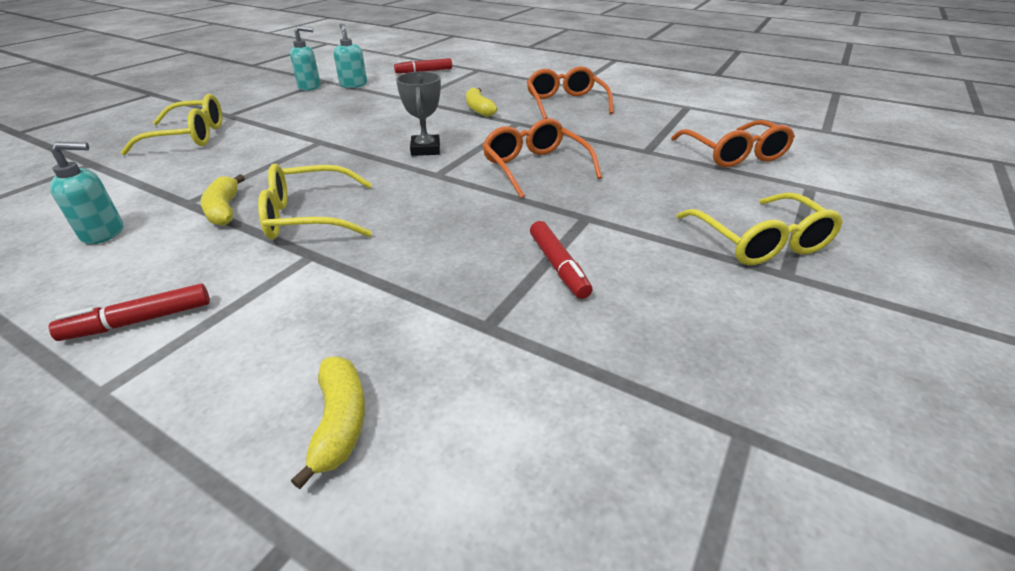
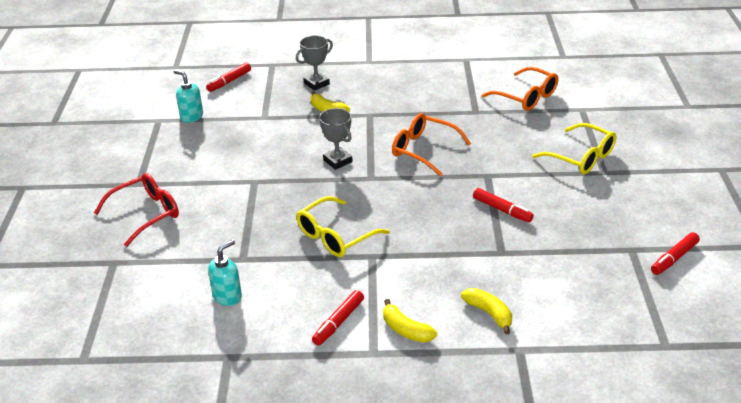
camera: 30 degrees left, 0 degrees up
(190, 137) = (146, 214): yellow glasses -> red glasses
(224, 209) = (276, 253): yellow banana -> yellow banana (406, 330)
(310, 87) = (157, 131): turquoise soap dispenser -> none
(498, 89) = (316, 84): none -> grey trophy
(565, 103) = (382, 83): orange glasses -> none
(842, 504) = (674, 258): none -> red marker

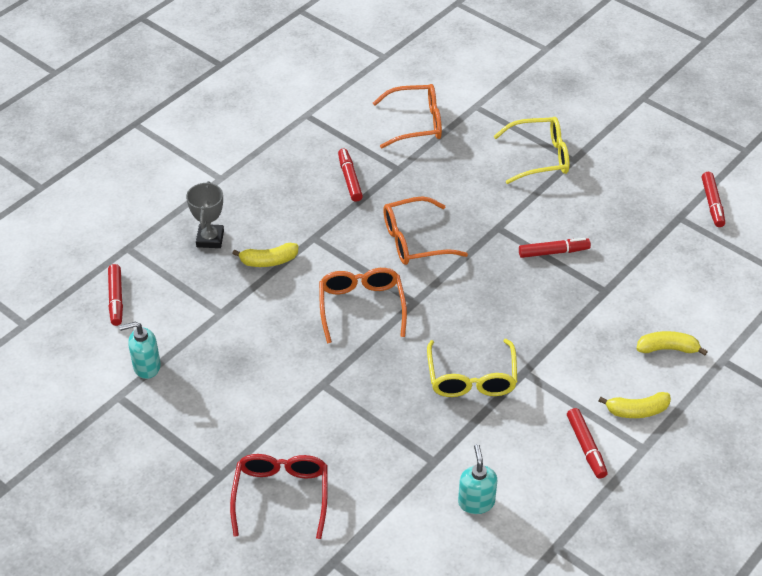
camera: 50 degrees left, 10 degrees up
(337, 161) = (361, 307): grey trophy -> orange glasses
(438, 100) = (349, 179): none -> red marker

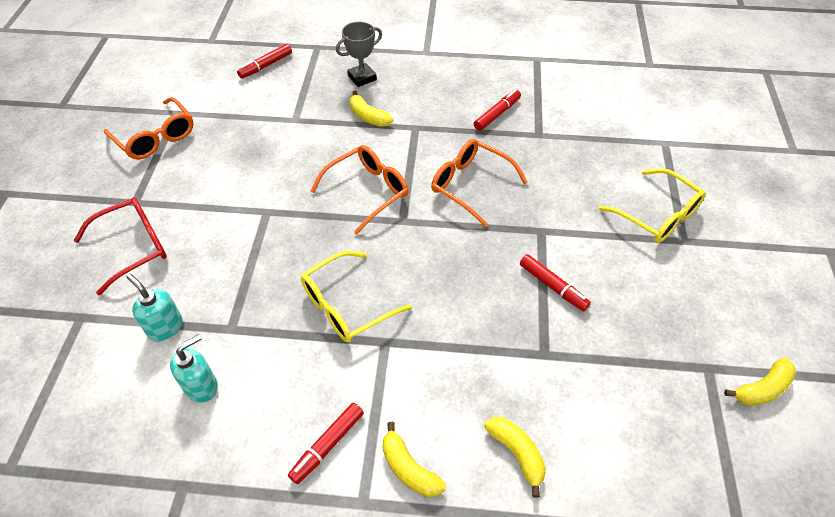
camera: 55 degrees right, 5 degrees up
(146, 366) = (214, 111): turquoise soap dispenser -> turquoise soap dispenser (165, 327)
(416, 123) = (601, 119): orange glasses -> orange glasses (156, 138)
(712, 203) = (762, 389): red marker -> yellow banana

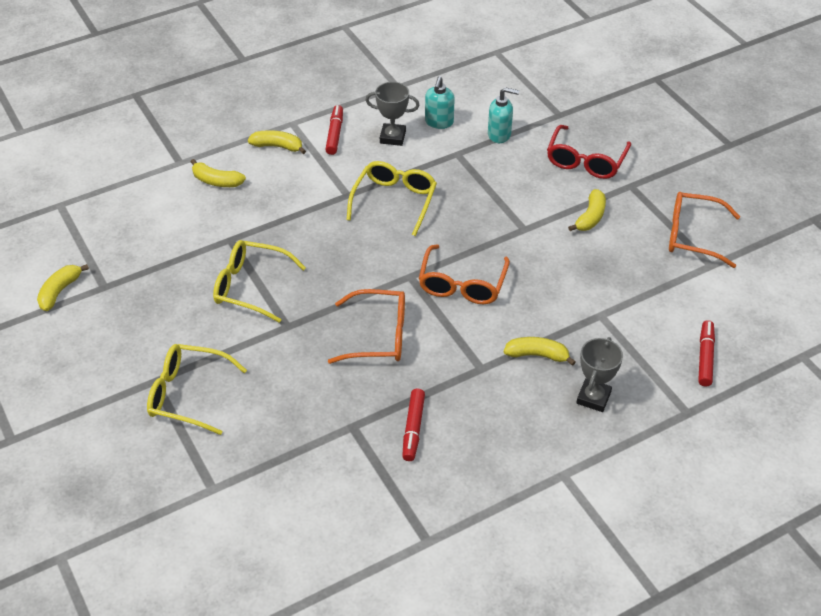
camera: 145 degrees right, 5 degrees down
(204, 192) = (590, 217): none -> yellow banana
(270, 396) = (392, 137): none -> grey trophy
(553, 286) = (250, 286): red marker -> yellow glasses

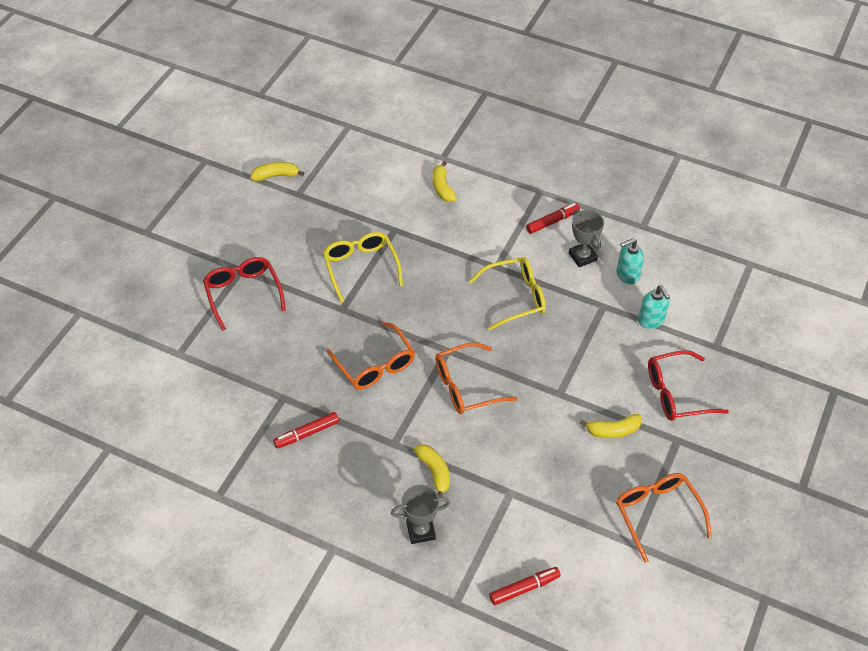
camera: 55 degrees right, 5 degrees up
(187, 394) = (243, 293): yellow glasses -> red glasses
(278, 146) = (508, 198): yellow banana -> none

